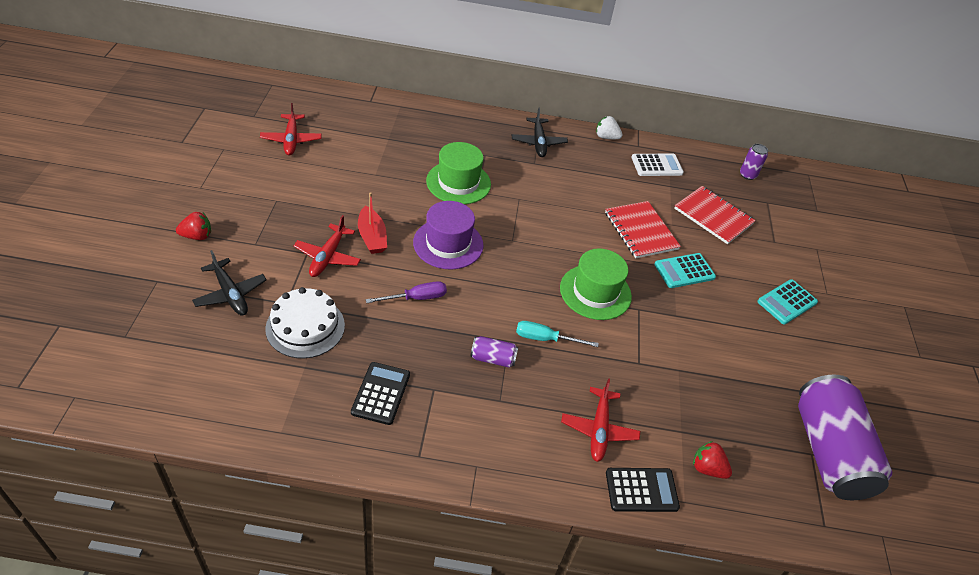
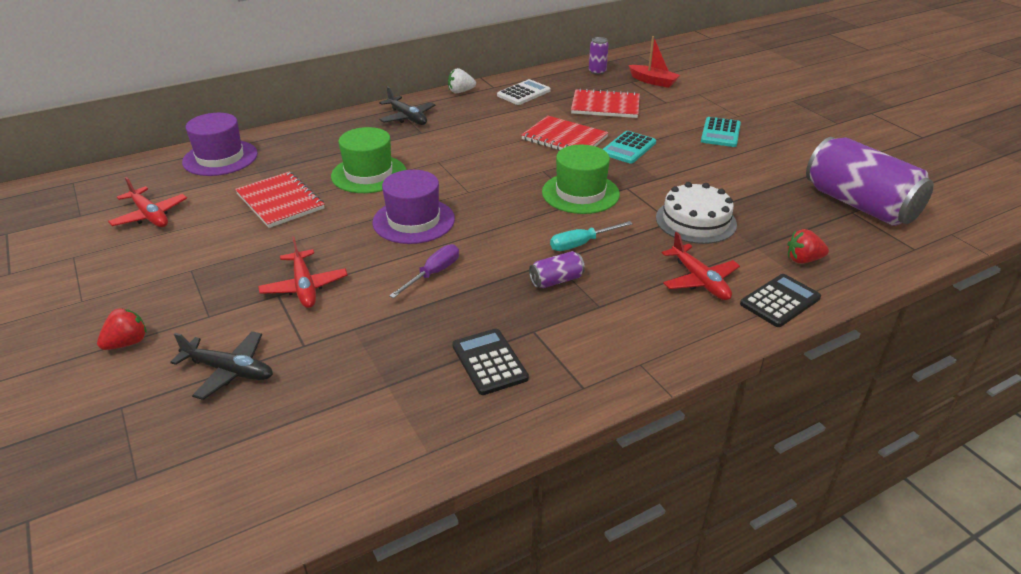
camera: 30 degrees left, 10 degrees down
(305, 327) = (348, 353): white cake -> white cake (695, 221)
(372, 237) = (332, 250): red boat -> red boat (653, 81)
(375, 112) = (220, 158): none -> purple hat
(378, 174) = (280, 201): none -> red notebook

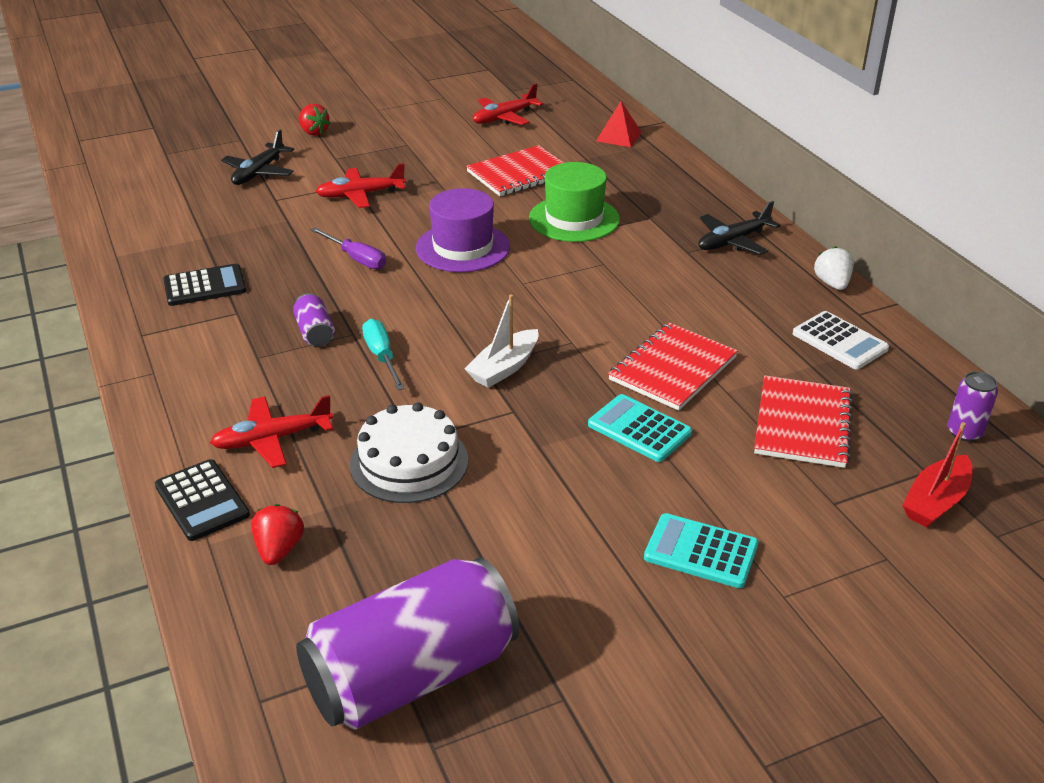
camera: 95 degrees right, 0 degrees up
(220, 158) = (618, 136): purple hat -> red pyramid
(580, 193) = (504, 368): green hat -> white boat

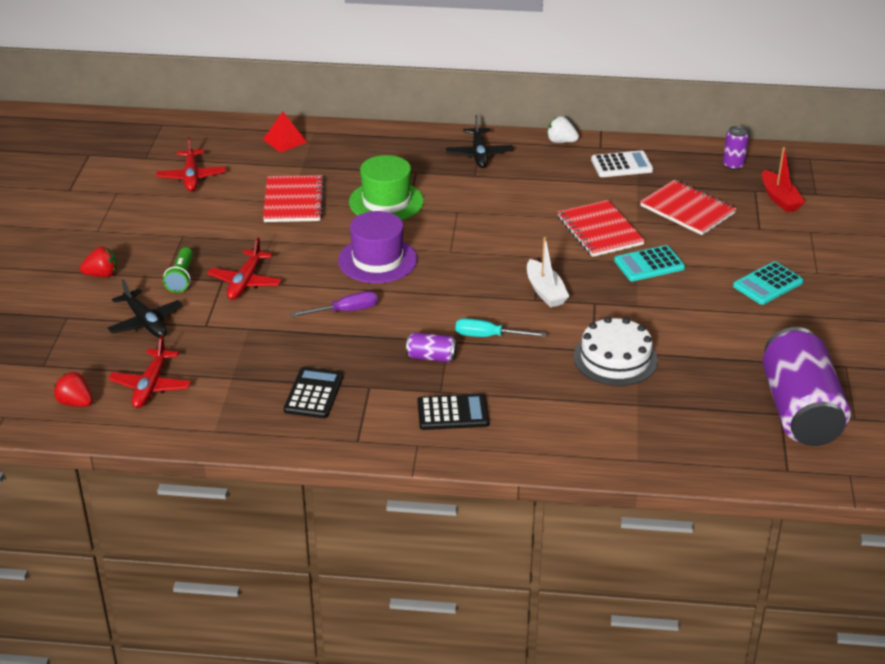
camera: 60 degrees left, 0 degrees up
(201, 501) = (591, 453): black calculator -> black calculator (453, 413)
(272, 439) = (547, 408): red plane -> red plane (151, 386)
(279, 549) = (663, 432): red strawberry -> red strawberry (75, 403)
(340, 165) = (181, 278): none -> green flashlight

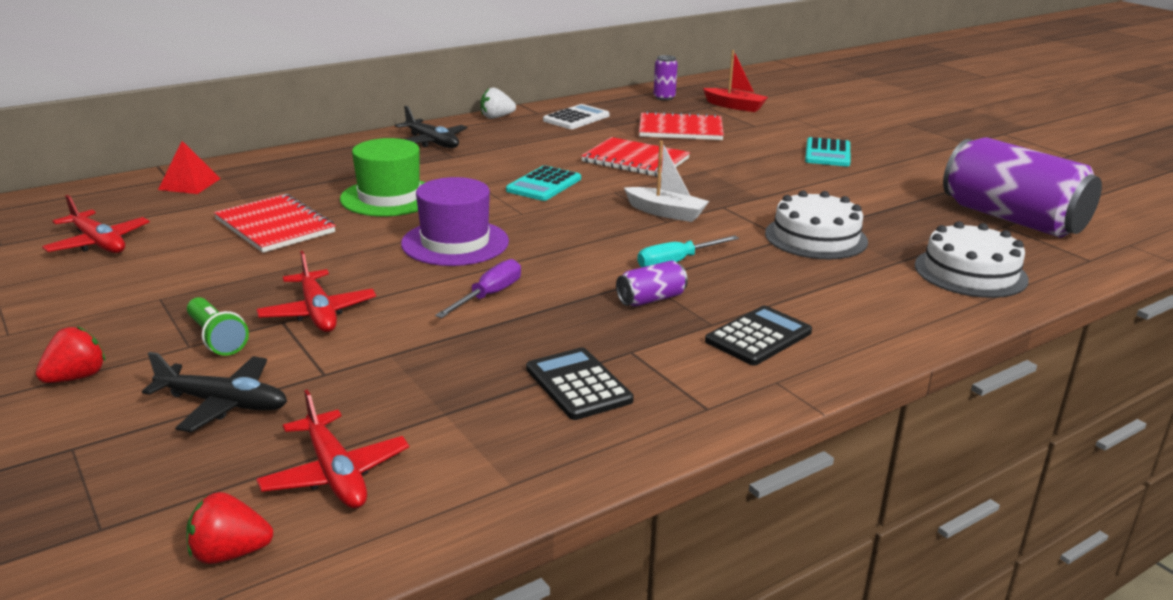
camera: 40 degrees left, 10 degrees down
(649, 264) = (717, 169): turquoise calculator -> turquoise calculator (544, 185)
(673, 436) = (970, 272): none -> white cake

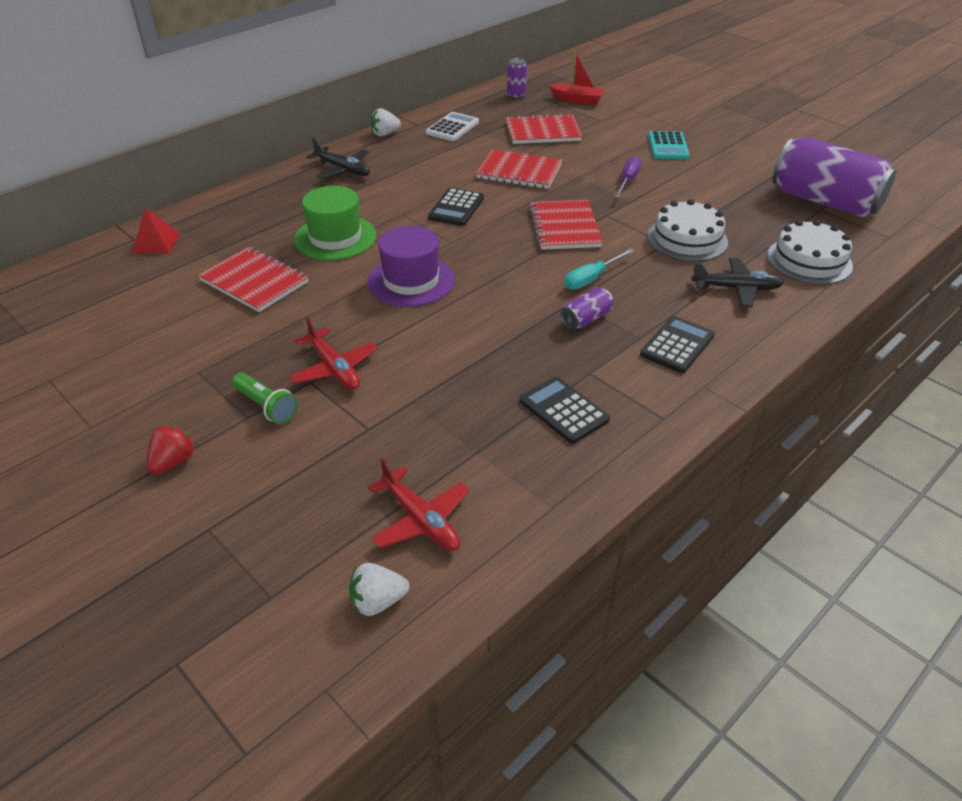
camera: 10 degrees left, 15 degrees up
(98, 243) = (112, 319): red plane -> none
(223, 404) = (304, 469): black plane -> black plane (736, 289)
(230, 553) = (378, 601): red strawberry -> white strawberry
(489, 295) = (461, 332): purple screwdriver -> purple screwdriver (627, 181)
(544, 185) = (456, 208): turquoise calculator -> black calculator
(665, 212) = (564, 227): white boat -> red notebook

